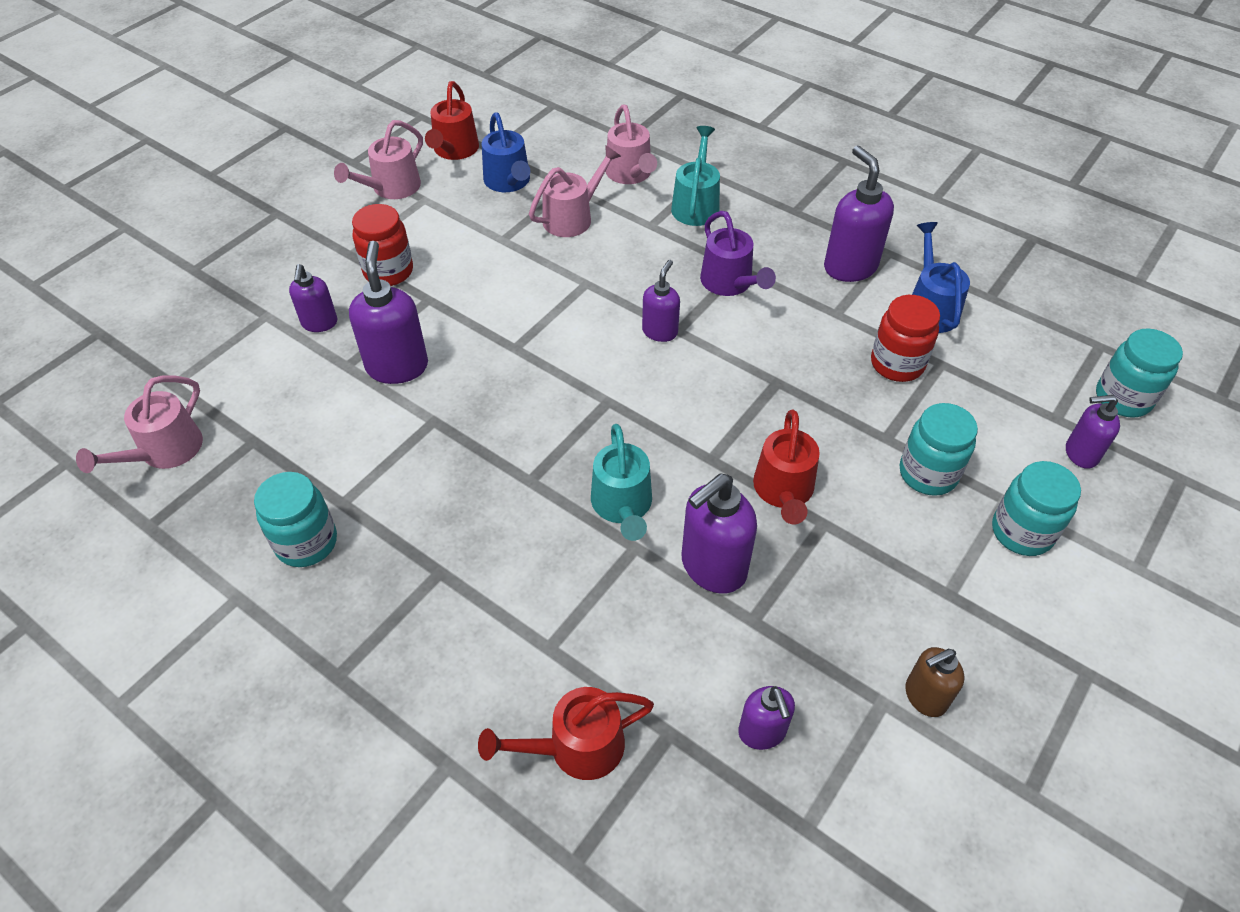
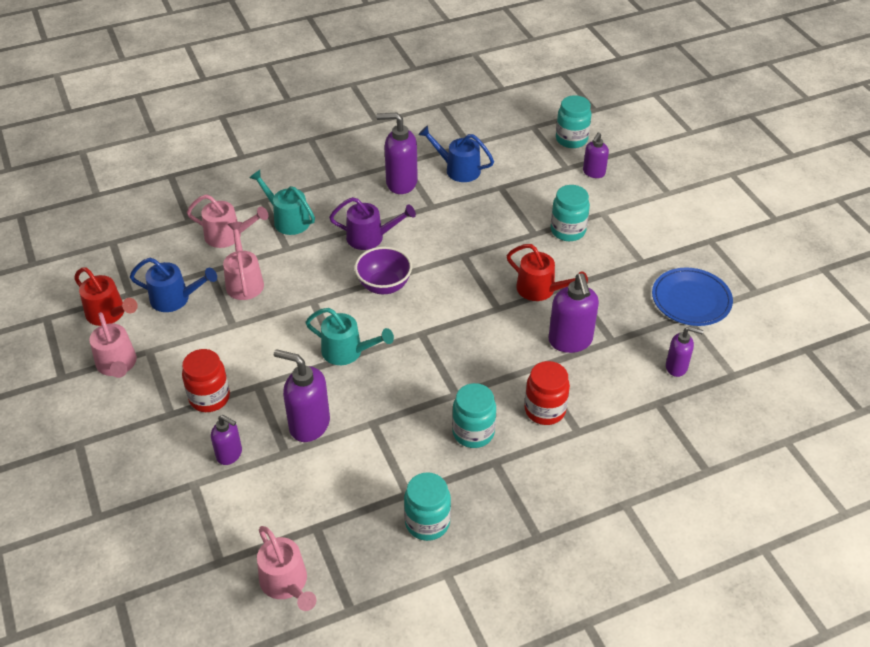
camera: 60 degrees left, 5 degrees down
(575, 747) = (644, 444): red watering can -> none
(623, 506) = (504, 360): turquoise watering can -> turquoise watering can (348, 352)
(660, 331) = (384, 286): purple soap dispenser -> purple bowl
(897, 364) = (488, 203): red jar -> red jar (545, 410)
(924, 697) = (691, 300): brown soap dispenser -> blue plate
(1022, 532) = (624, 218): turquoise jar -> turquoise jar (473, 432)

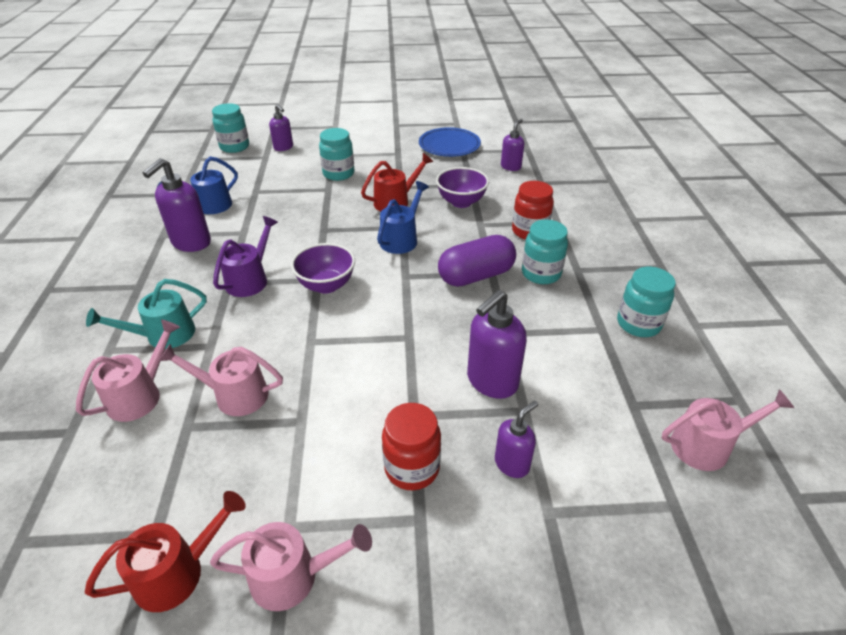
camera: 70 degrees left, 5 degrees down
(175, 299) = (210, 475): blue watering can -> blue watering can (401, 239)
(348, 352) = (402, 330): turquoise watering can -> none
(445, 383) = (476, 276): none -> purple capsule
(570, 341) = (461, 202): purple soap dispenser -> purple bowl

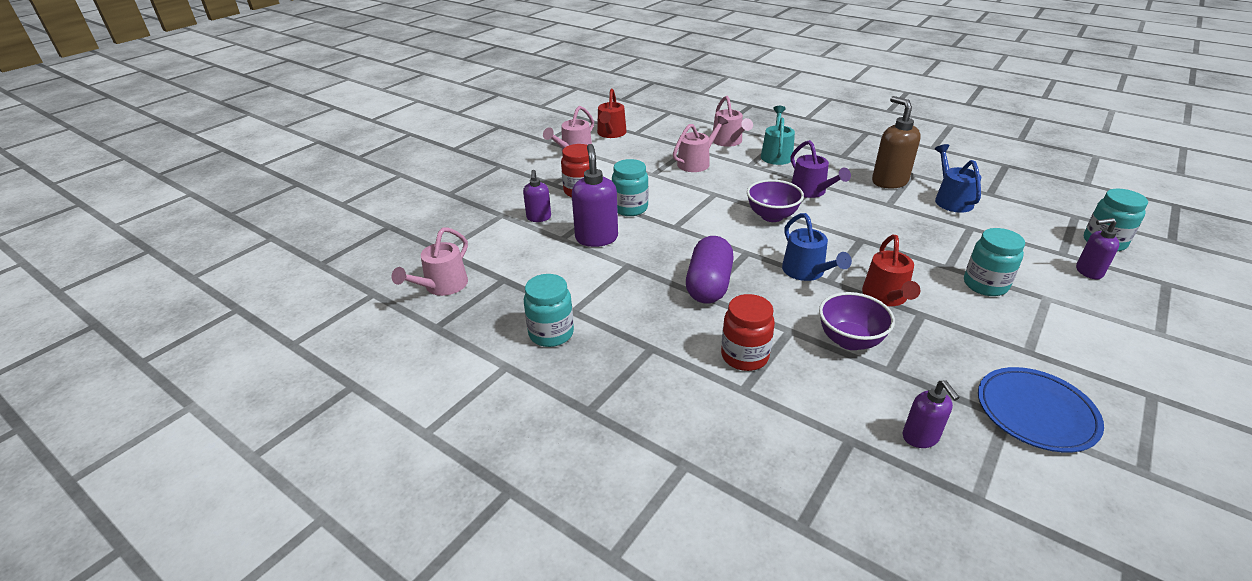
camera: 130 degrees right, 5 degrees down
(191, 243) = (889, 181): purple soap dispenser -> brown soap dispenser
(541, 273) = (671, 322): turquoise jar -> turquoise jar (630, 208)

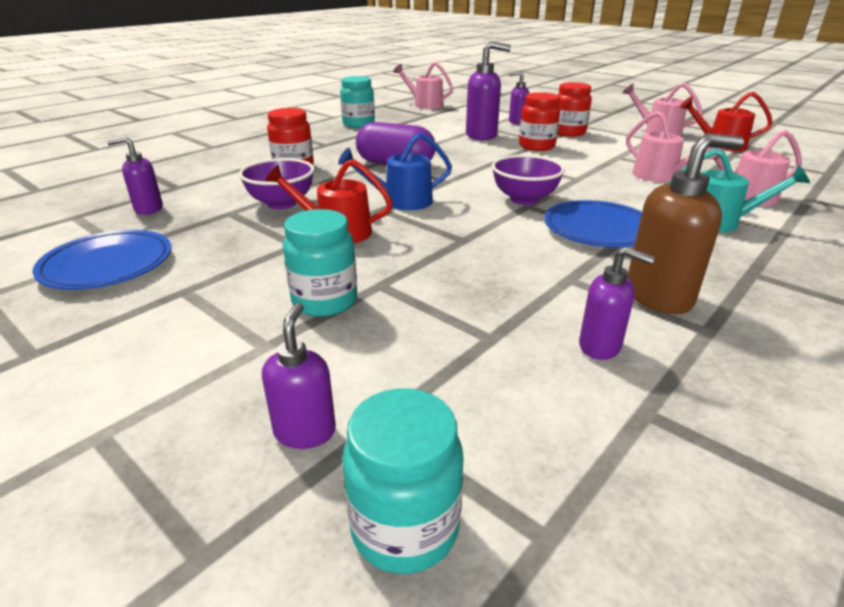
camera: 95 degrees right, 5 degrees down
(630, 208) = (536, 146): turquoise jar -> red jar
(811, 191) = (598, 229): purple watering can -> blue plate
(951, 200) = (600, 347): blue watering can -> purple soap dispenser

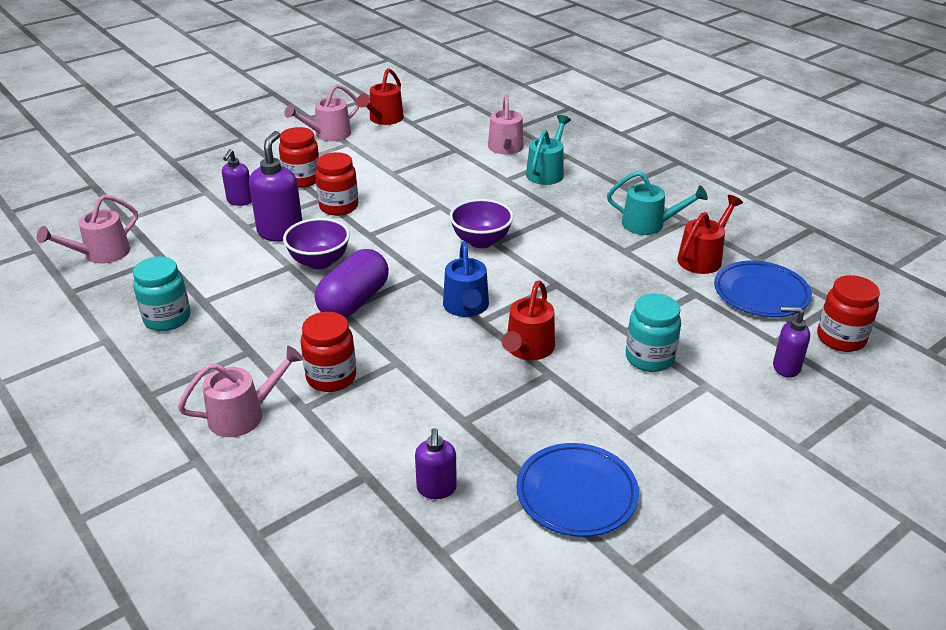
camera: 80 degrees left, 5 degrees up
(281, 204) = (449, 384): purple bowl -> purple bowl (319, 262)
(405, 528) = (840, 339): turquoise jar -> red jar
(598, 229) = (549, 221): blue plate -> blue plate (761, 293)
(600, 347) = (703, 258): purple soap dispenser -> red watering can
(659, 297) = (649, 224): brown soap dispenser -> turquoise watering can
(661, 176) = (450, 167): pink watering can -> pink watering can (244, 415)

